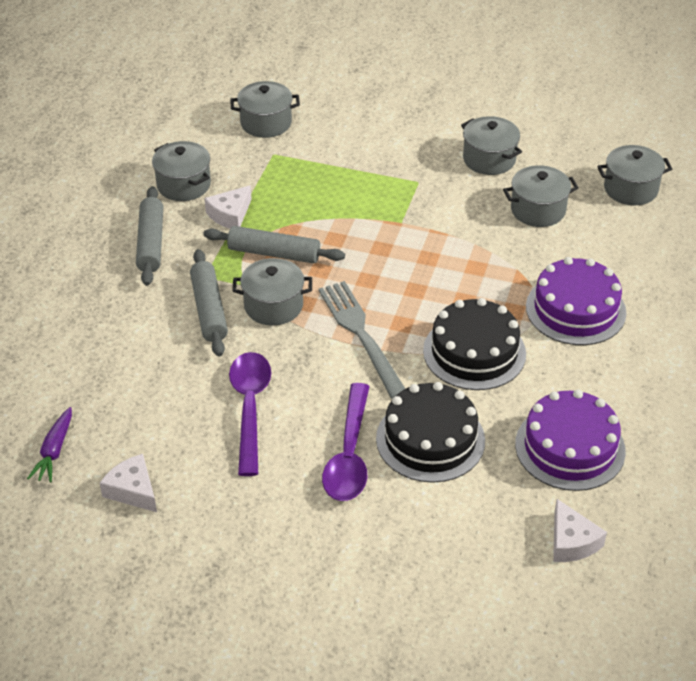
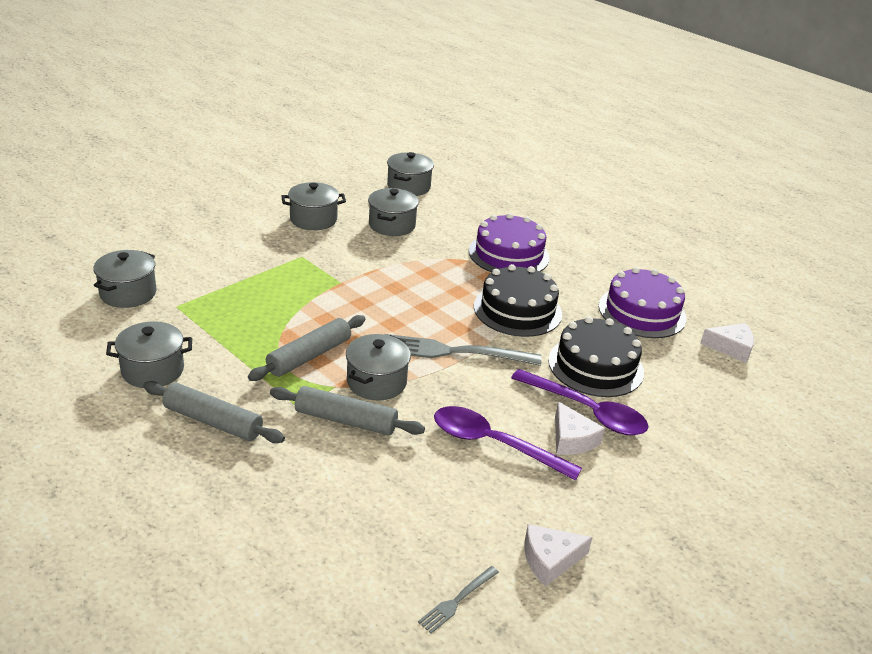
camera: 65 degrees left, 10 degrees down
(54, 450) = (457, 601): purple carrot -> grey fork
(230, 215) = (229, 360): white cheese -> white cheese (572, 439)

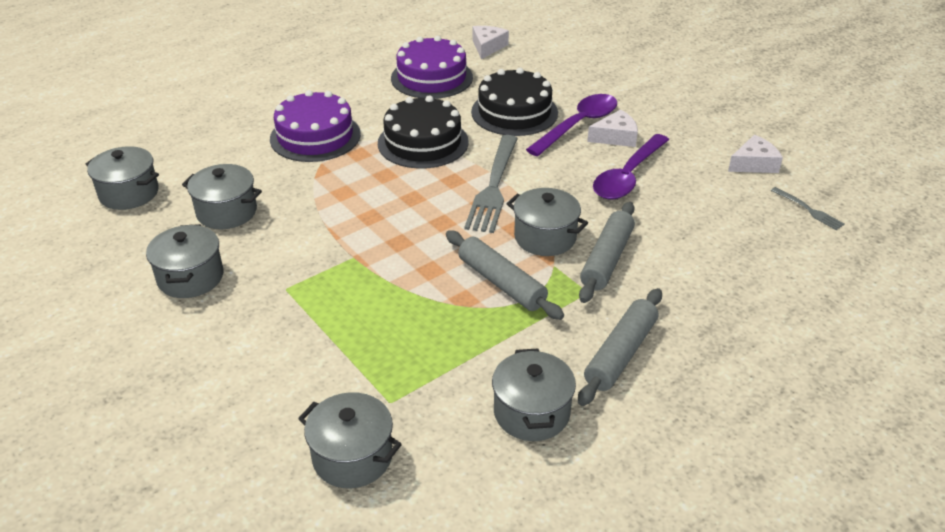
camera: 80 degrees left, 5 degrees up
(550, 560) = (754, 164): white cheese -> white cheese turned 105 degrees counterclockwise

